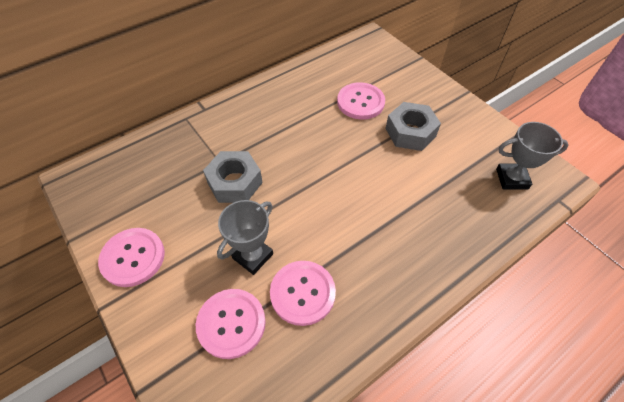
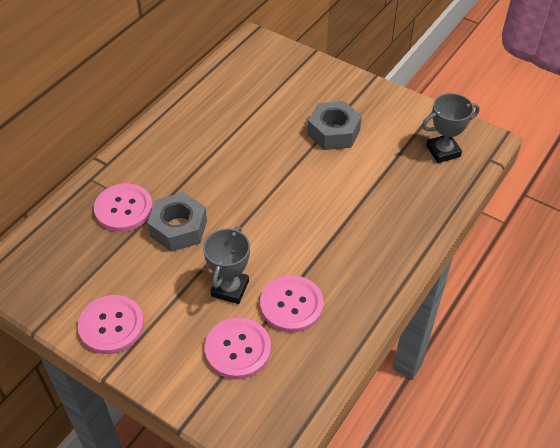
camera: 20 degrees left, 5 degrees down
(360, 102) = (271, 114): pink button -> pink button (123, 209)

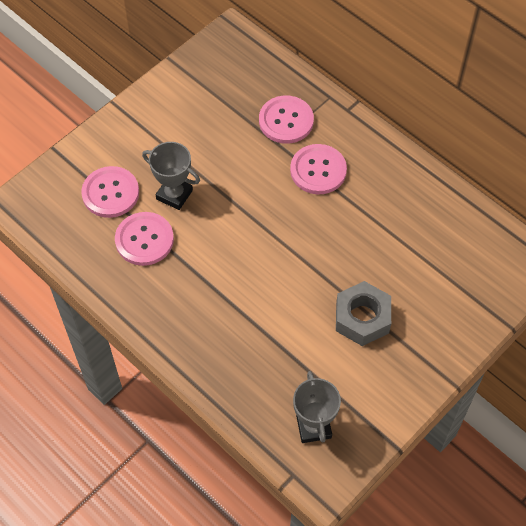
camera: 100 degrees right, 10 degrees up
(111, 325) = (158, 107): pink button -> pink button (318, 170)
(178, 228) = (253, 162): grey nut -> none

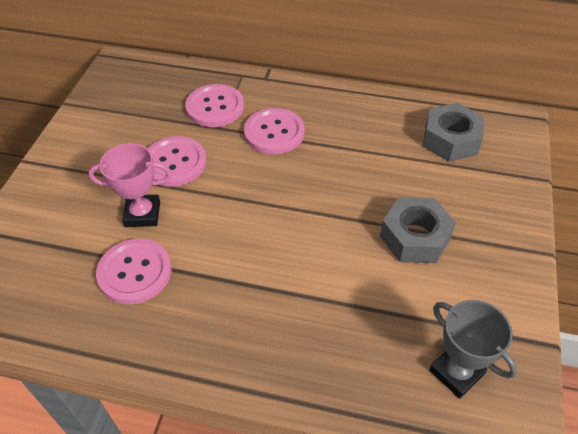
camera: 30 degrees left, 10 degrees down
(110, 193) = (68, 244): pink button -> pink button (175, 163)
(174, 195) = (142, 214): grey trophy -> pink trophy
(461, 250) = (451, 140): none -> grey nut

